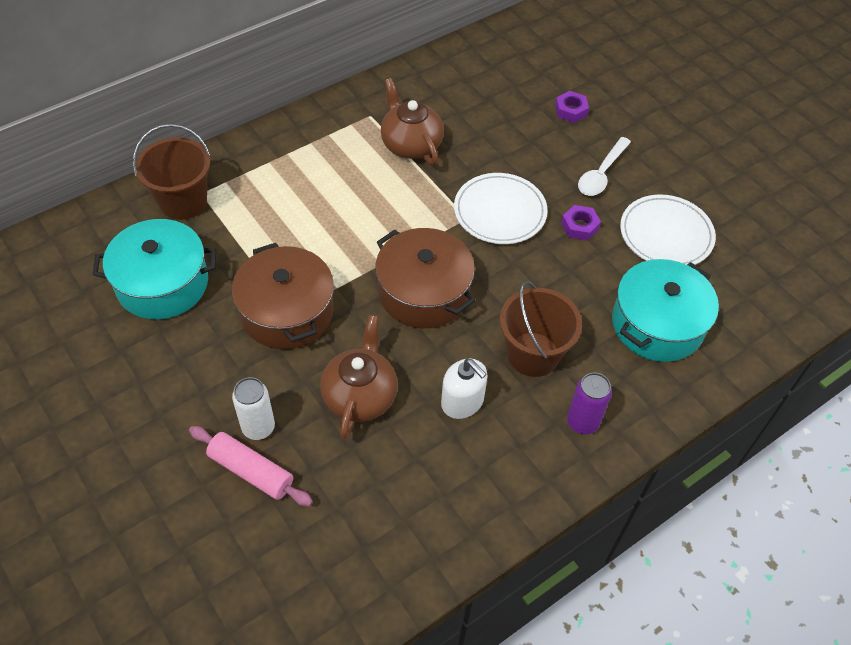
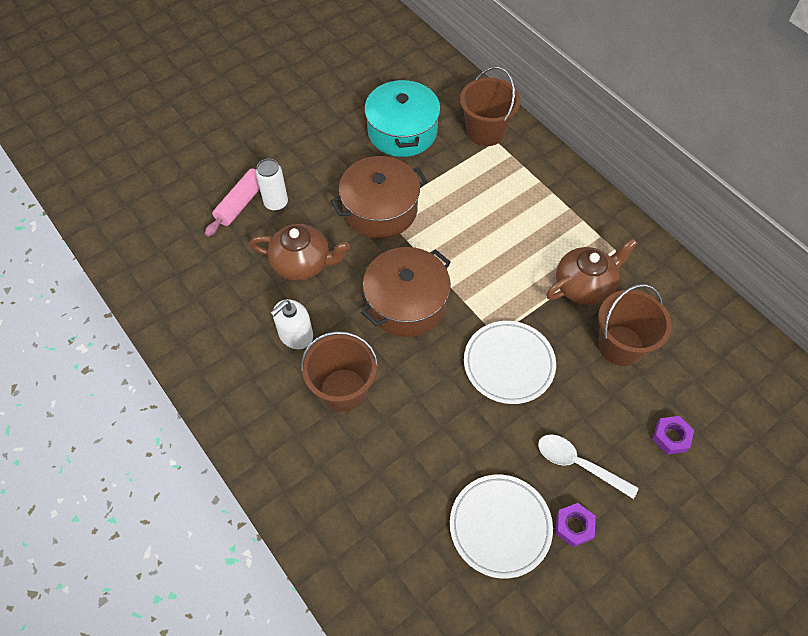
camera: 90 degrees right, 5 degrees up
(479, 128) = (621, 345): none -> brown bucket
(579, 226) = (500, 438): purple nut -> purple nut (574, 526)
(582, 422) = (273, 428): purple can -> none
(657, 324) = (381, 505): turquoise pot -> none

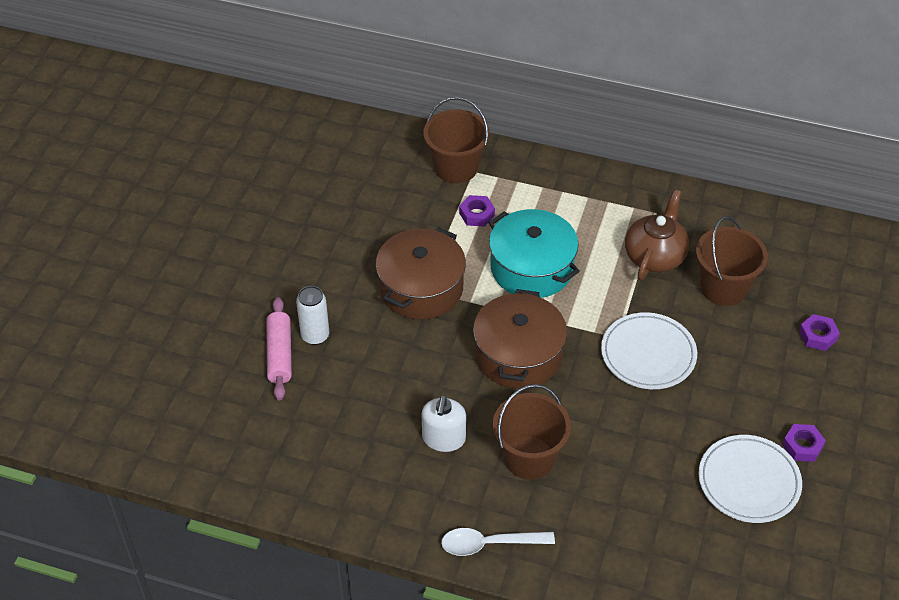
camera: 35 degrees left, 10 degrees down
(302, 263) = (392, 375): brown teapot -> none
(402, 131) = (377, 207): turquoise pot -> turquoise pot (531, 268)
(470, 175) = (476, 214): none -> purple nut
(578, 464) = (767, 398): white spoon -> white spoon (489, 544)

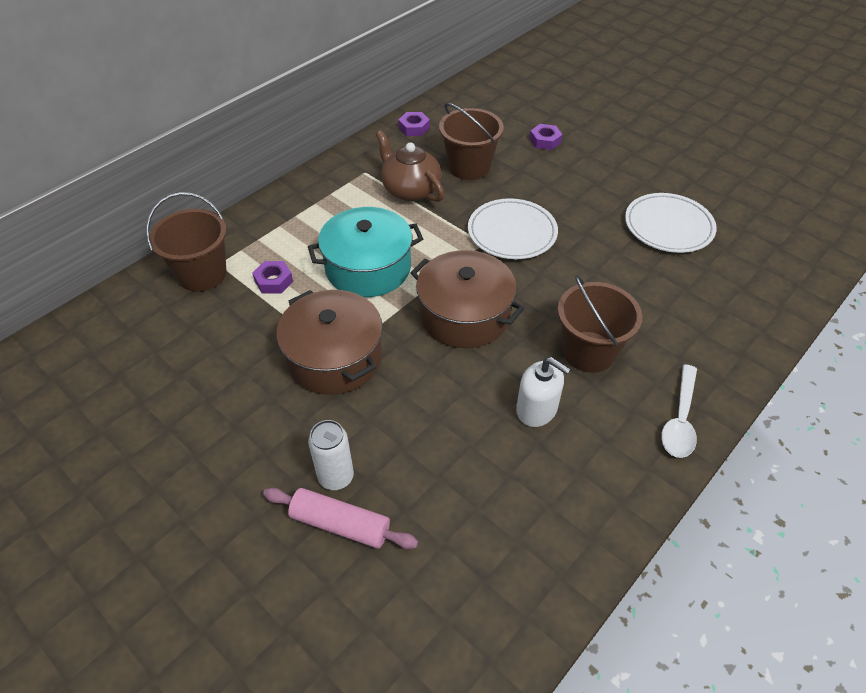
camera: 65 degrees left, 0 degrees up
(802, 446) = (645, 187): purple nut -> purple nut (414, 128)

